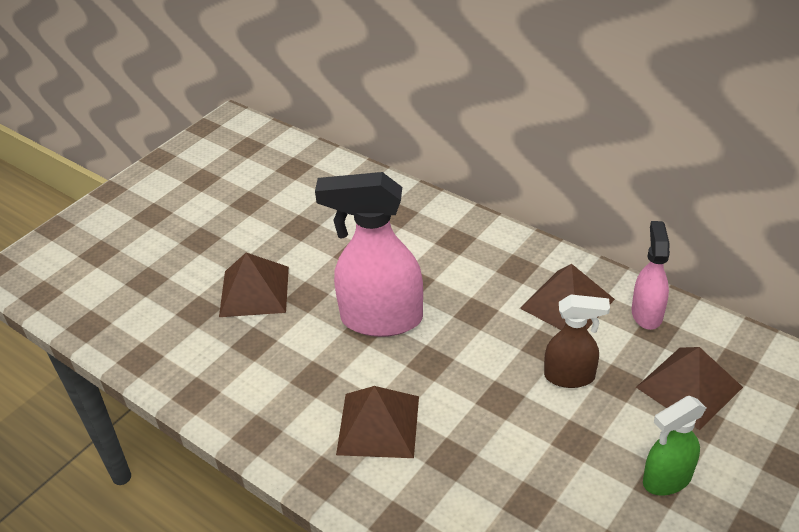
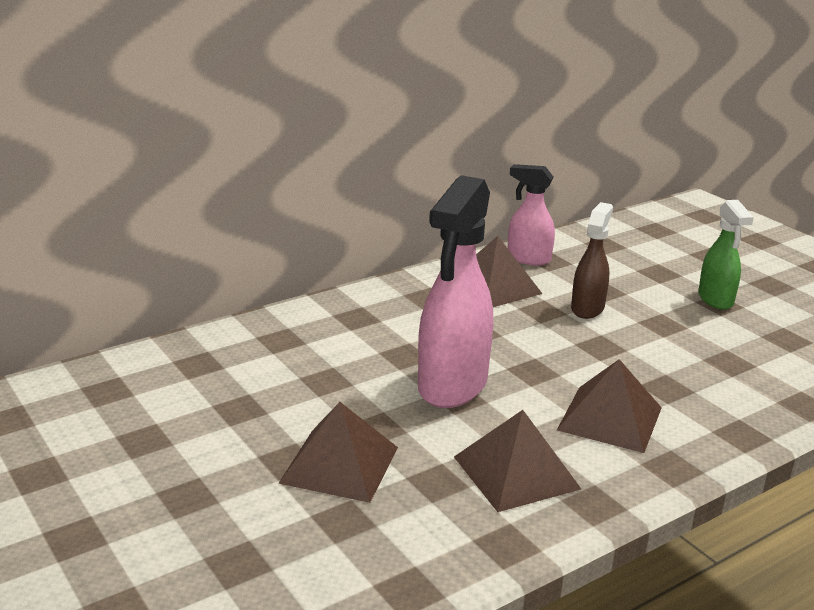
camera: 75 degrees left, 15 degrees down
(689, 387) = (621, 266): brown pyramid -> brown pyramid (516, 472)

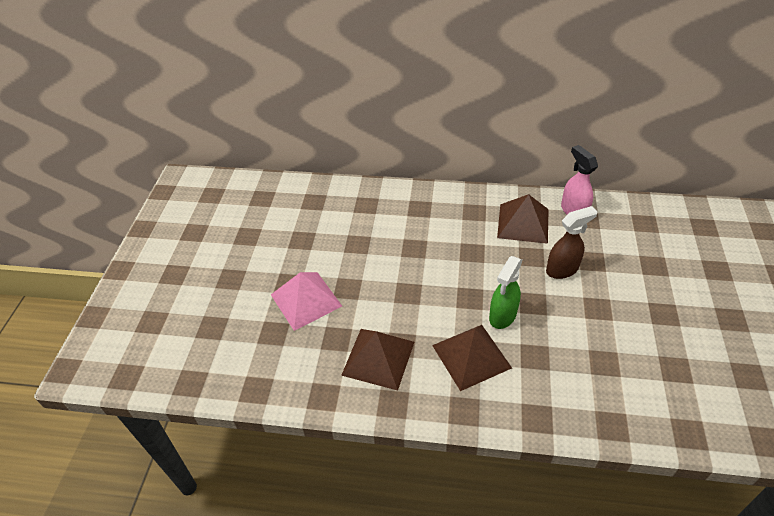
camera: 45 degrees right, 20 degrees up
(339, 464) = (306, 300): brown pyramid -> pink pyramid
(452, 385) = (413, 283): pink spray bottle -> none
(715, 300) = (665, 309): green spray bottle -> green spray bottle (502, 316)

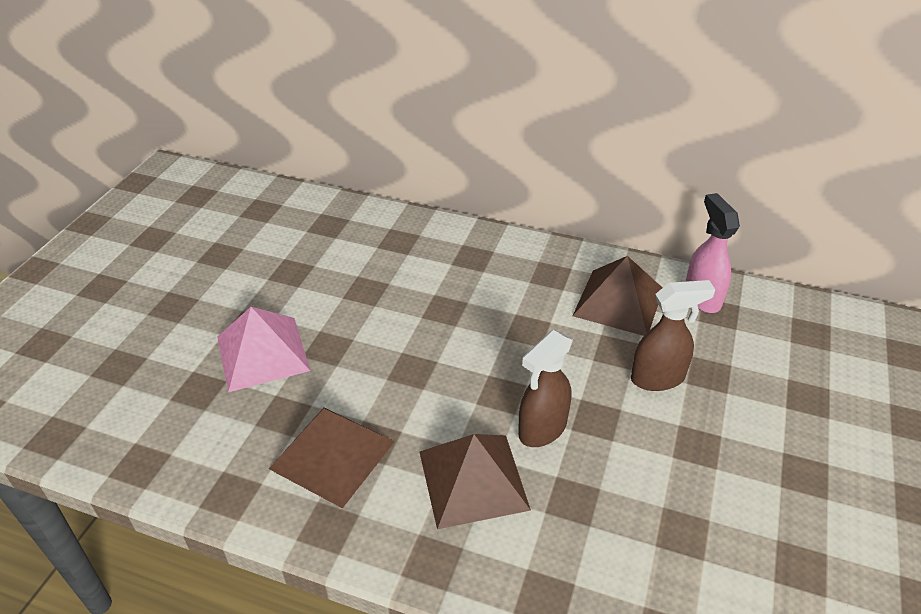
camera: 10 degrees right, 5 degrees down
(502, 316) = (542, 429): green spray bottle -> brown spray bottle

